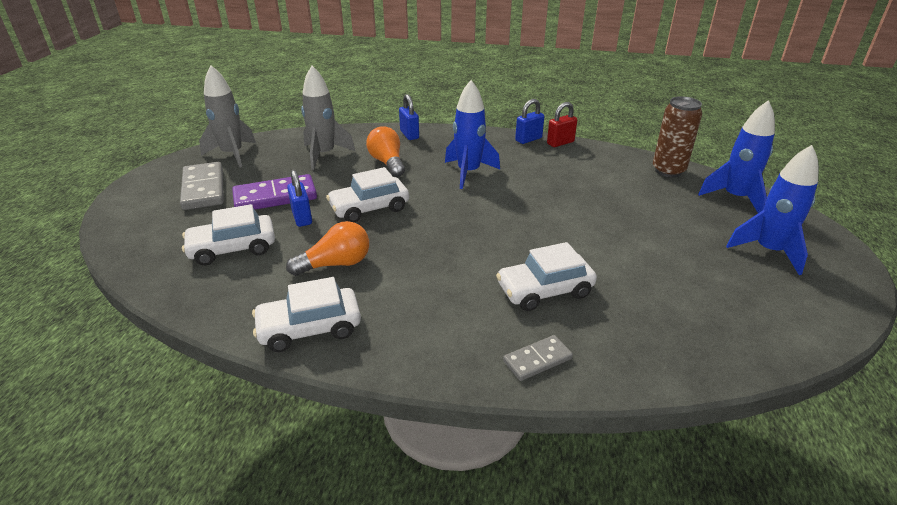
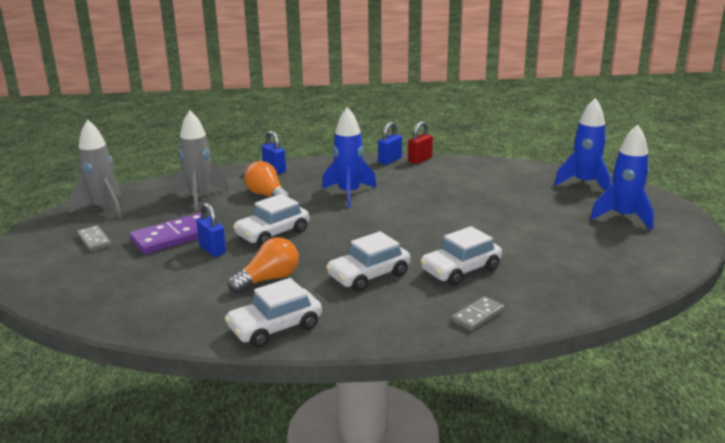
camera: 15 degrees left, 10 degrees down
(203, 189) = (94, 240): grey domino -> grey domino, size x0.57
(232, 248) = (161, 283): white car -> white car (369, 275)
(668, 171) = (523, 170): brown can -> none

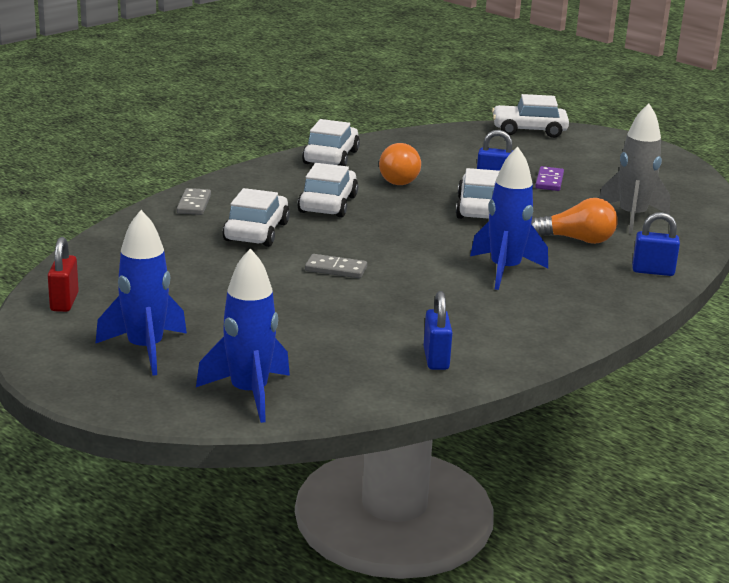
camera: 135 degrees right, 0 degrees up
(47, 291) = (529, 130): none -> white car
(94, 240) = (598, 161): grey domino -> grey domino (336, 269)
(103, 208) = (674, 181): grey rocket -> none
(174, 237) = (549, 181): purple domino -> purple domino, size x0.57
(390, 160) = (564, 337): blue padlock -> blue padlock (436, 359)
(420, 160) = (530, 353): red padlock -> red padlock (64, 302)

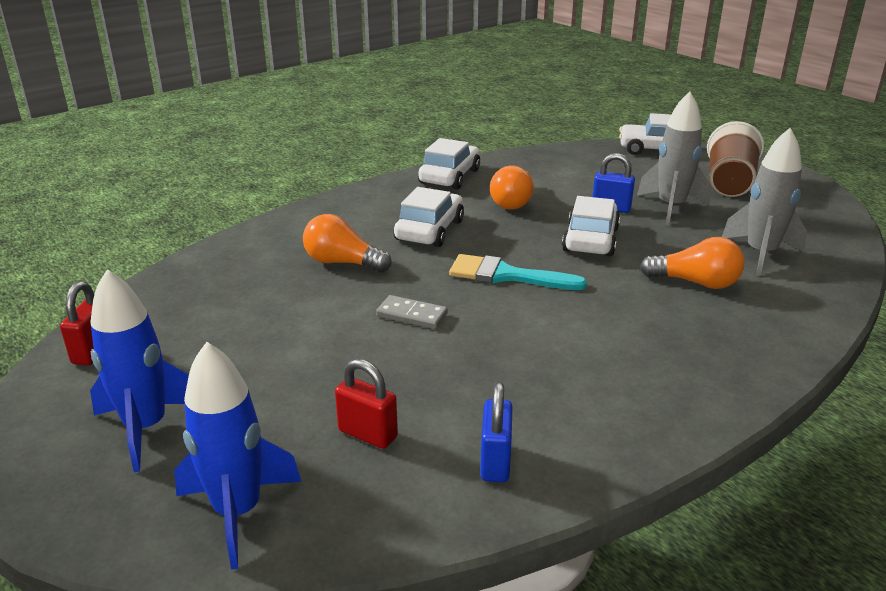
camera: 10 degrees right, 5 degrees up
(194, 204) = (292, 227): grey domino -> none
(256, 232) = (342, 263): white car -> orange light bulb
(330, 347) = (367, 434): none -> red padlock
(410, 238) = (506, 275): none -> turquoise brush
(505, 270) = (606, 323): blue rocket -> none
(549, 181) = (671, 207): purple domino -> grey rocket
(601, 160) = (729, 183): none -> brown cup
(653, 271) = (785, 330): blue padlock -> none

